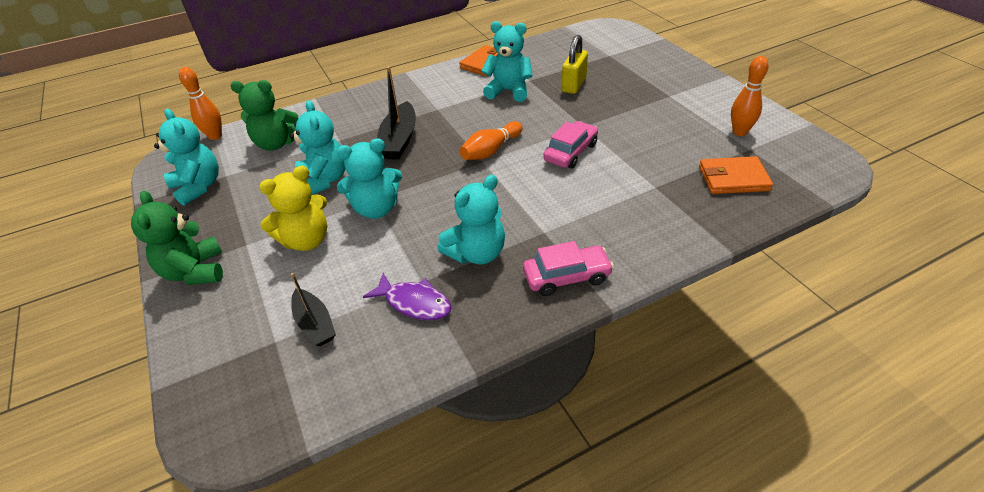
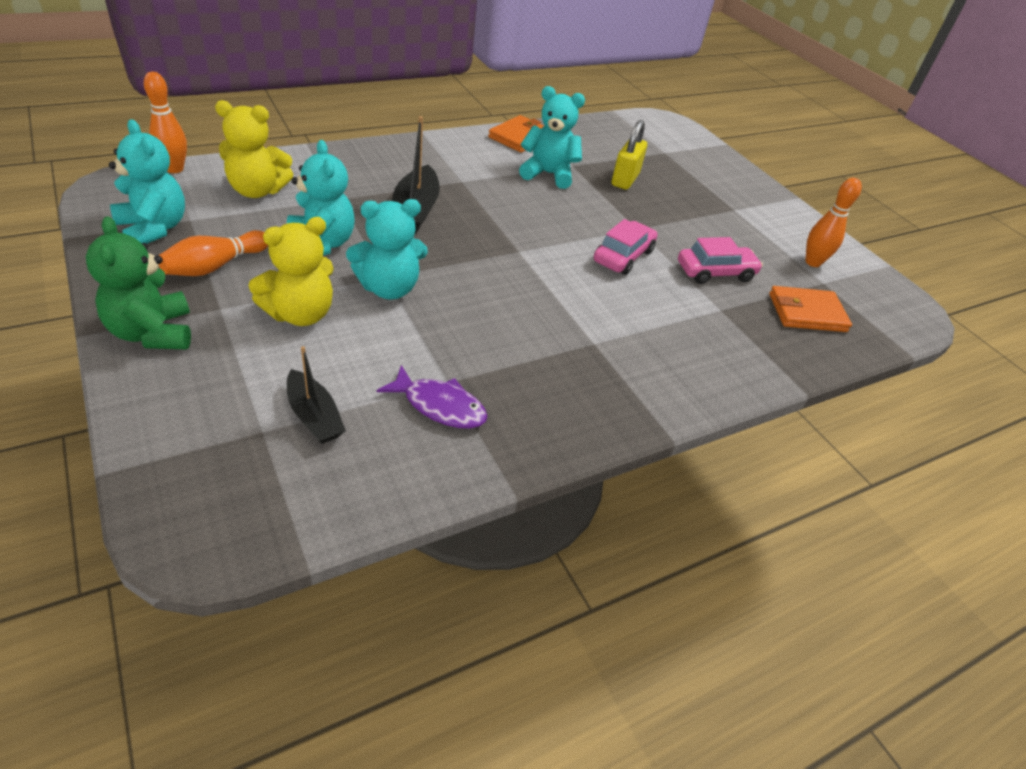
camera: 10 degrees left, 0 degrees up
(276, 144) = (257, 191): green teddy bear -> yellow teddy bear
(477, 253) = (514, 357): turquoise teddy bear -> none
(491, 150) = (528, 240): orange bowling pin -> orange bowling pin (215, 266)
(566, 277) = (622, 398): pink car -> pink car (715, 272)

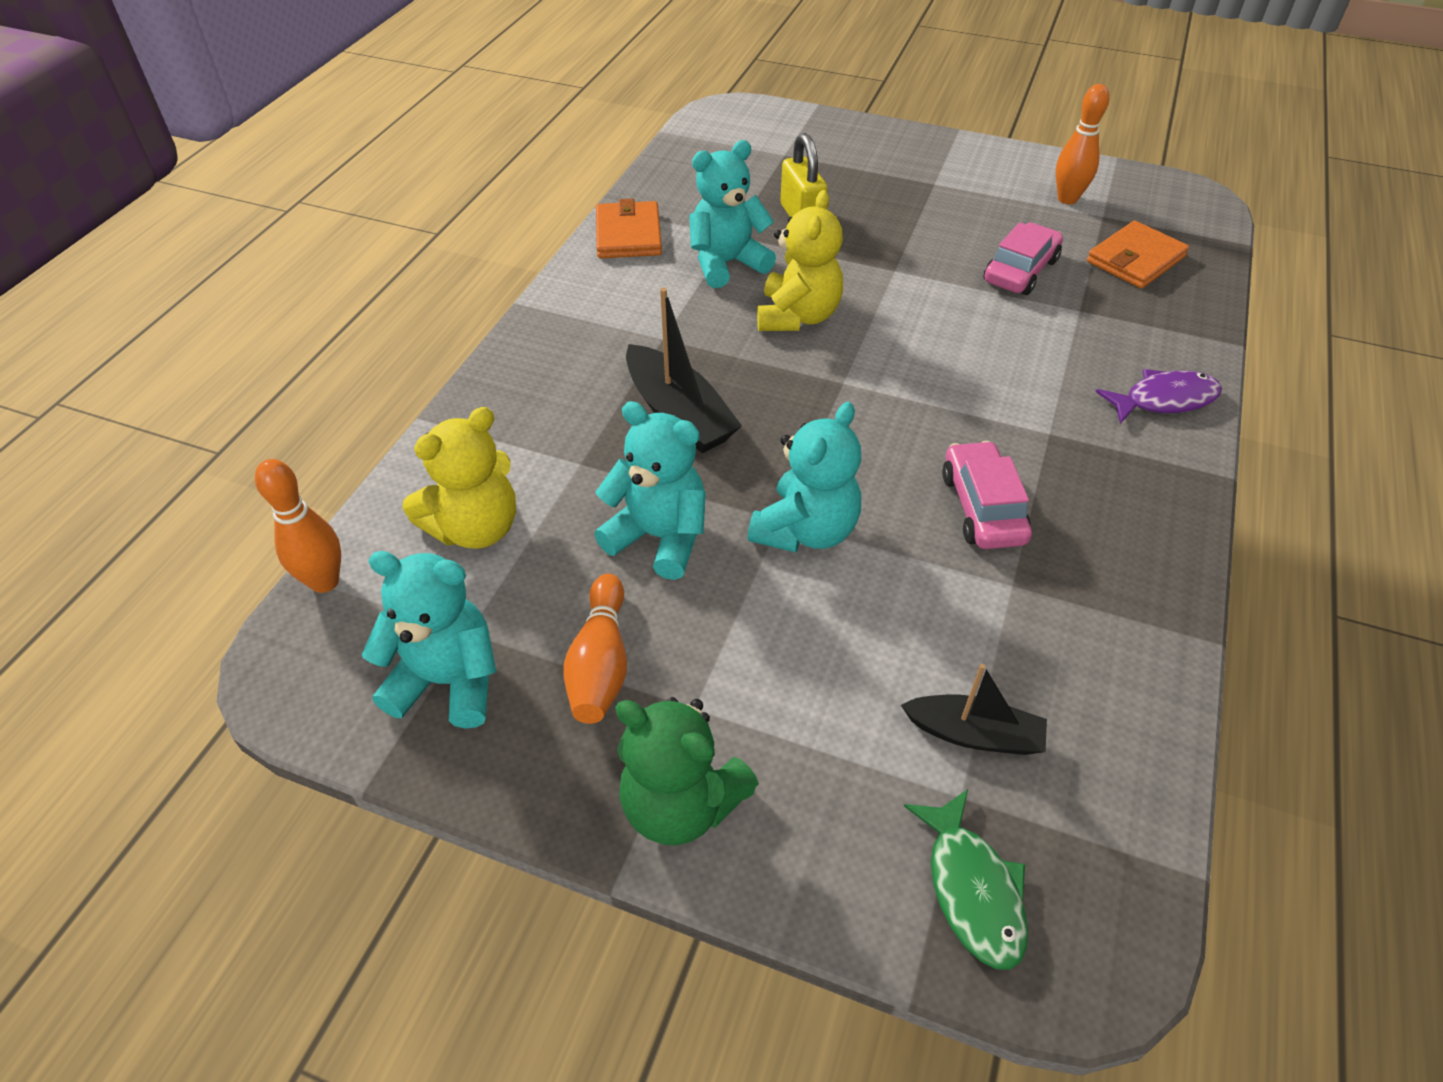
camera: 35 degrees left, 5 degrees up
(199, 465) = (972, 889): none -> green fish
(300, 314) = (778, 638): yellow teddy bear -> yellow teddy bear (797, 316)
(440, 406) = (1045, 616): purple fish -> purple fish (1164, 400)
(623, 256) = (931, 313): pink car -> pink car (982, 507)

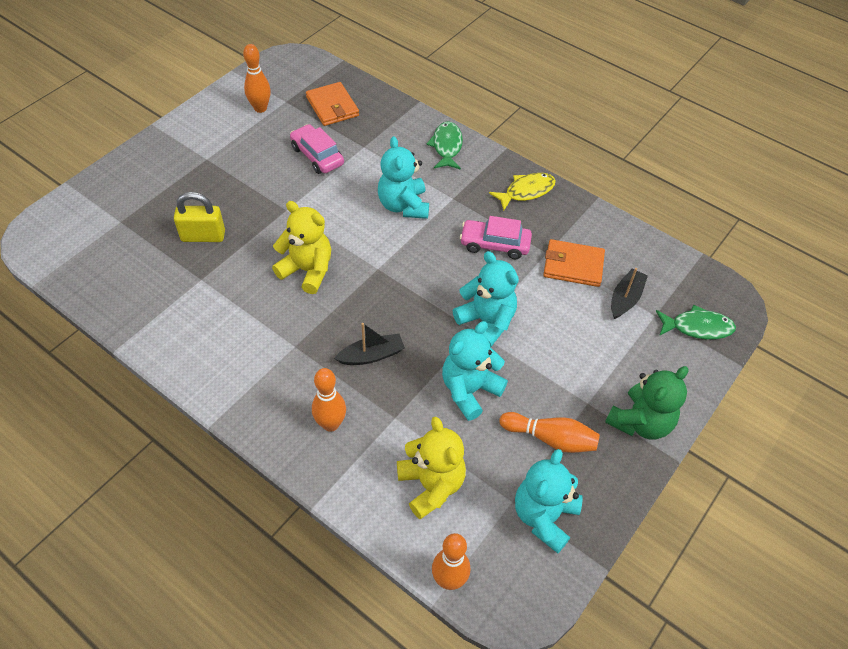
camera: 75 degrees left, 5 degrees up
(548, 402) = (331, 424): none -> orange bowling pin
(628, 234) = (165, 338): orange wallet -> orange wallet (573, 265)
(679, 414) = (371, 355): black boat -> black boat, size x0.65
(727, 264) = (233, 290): turquoise teddy bear -> turquoise teddy bear (403, 206)
(1143, 526) = (526, 191): none -> yellow fish
(1164, 400) = (446, 146): purple fish -> green fish

